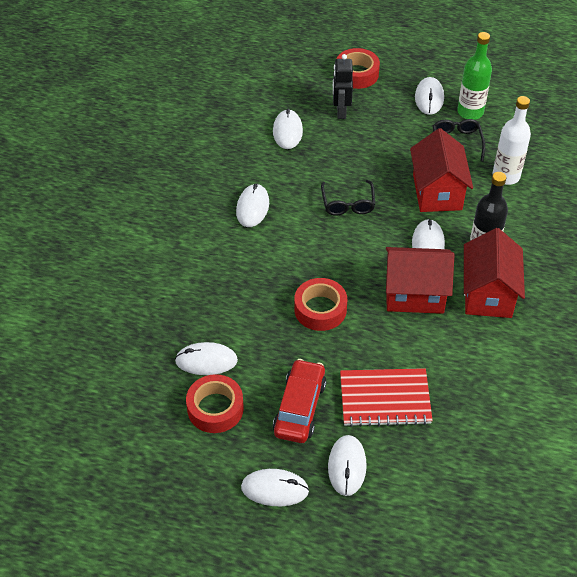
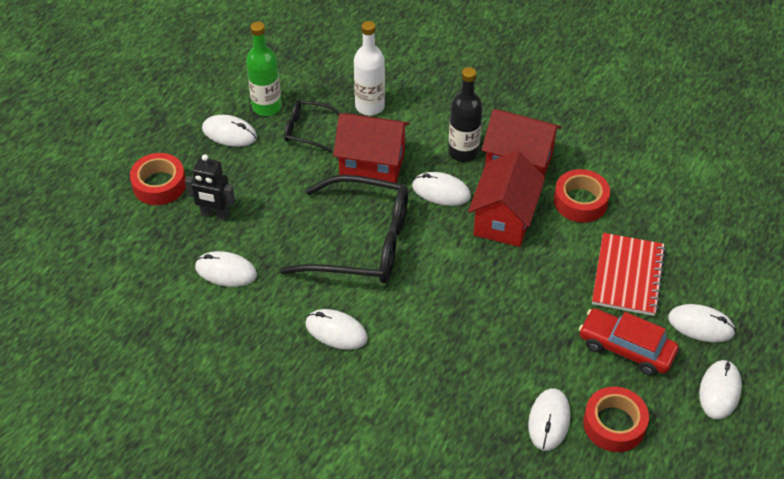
camera: 75 degrees left, 0 degrees up
(320, 309) = (503, 302): red tape -> red tape (580, 201)
(348, 204) = (362, 243): black glasses -> black glasses, size x2.05

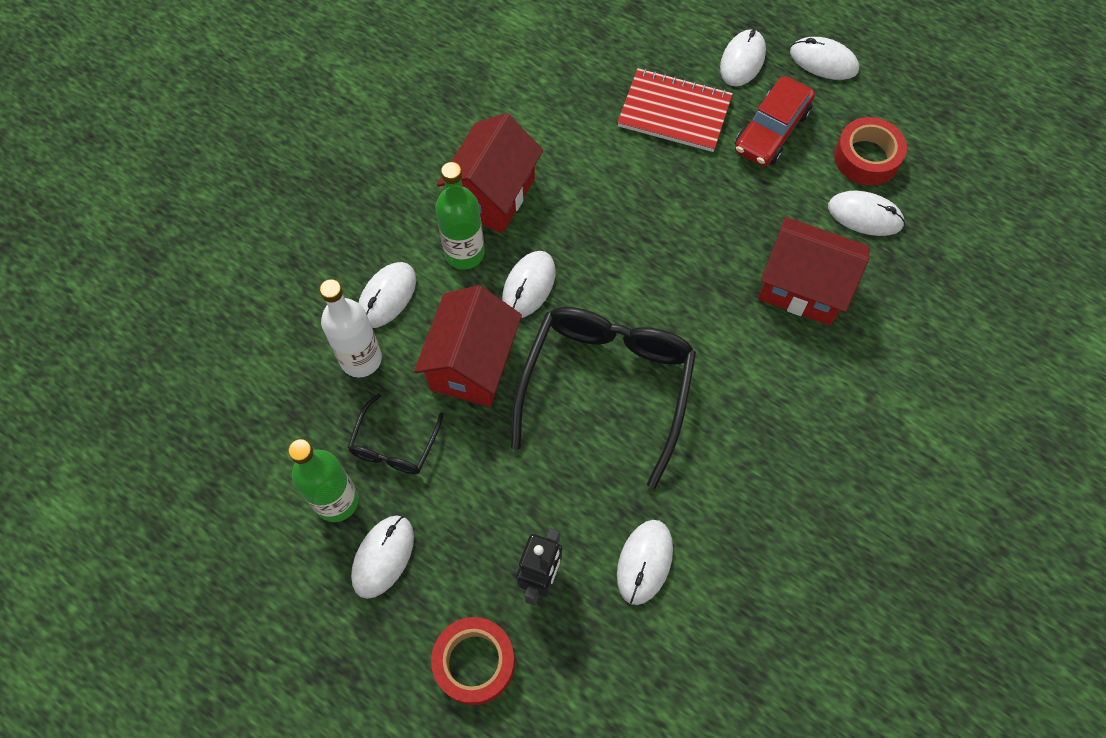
camera: 85 degrees left, 15 degrees up
(336, 331) = (746, 425): white mouse -> white mouse (387, 296)
(463, 152) = (464, 253): black bottle -> green bottle
(504, 219) = (581, 222): red house -> red house (803, 287)
(580, 201) = (561, 139): red tape -> none

